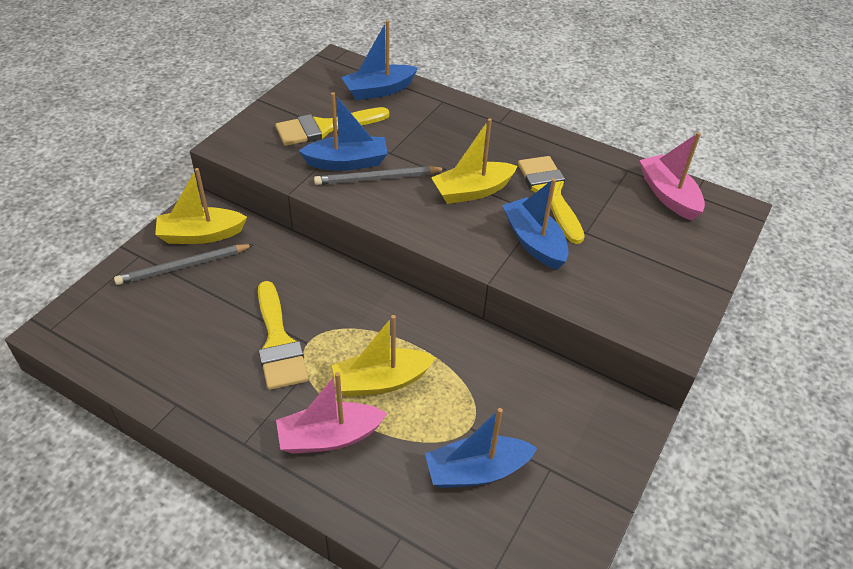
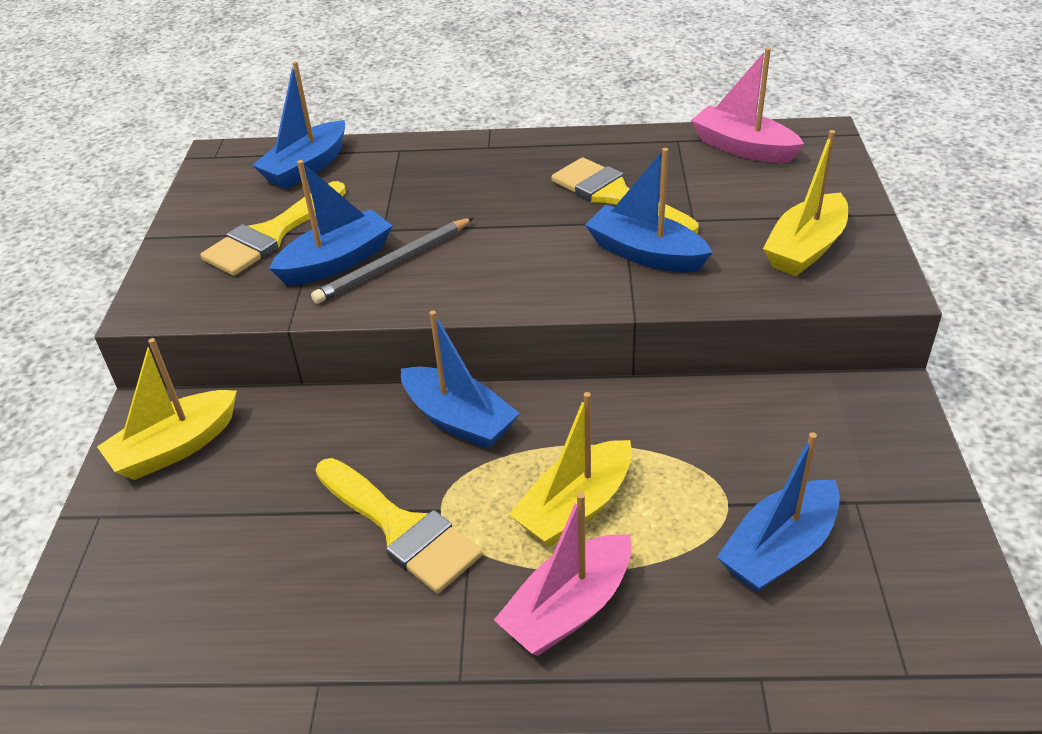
camera: 25 degrees left, 5 degrees down
(183, 266) = (182, 499): grey pencil -> none
(358, 294) = (459, 420): none -> blue boat
(472, 191) = (524, 230): yellow boat -> yellow boat (805, 248)

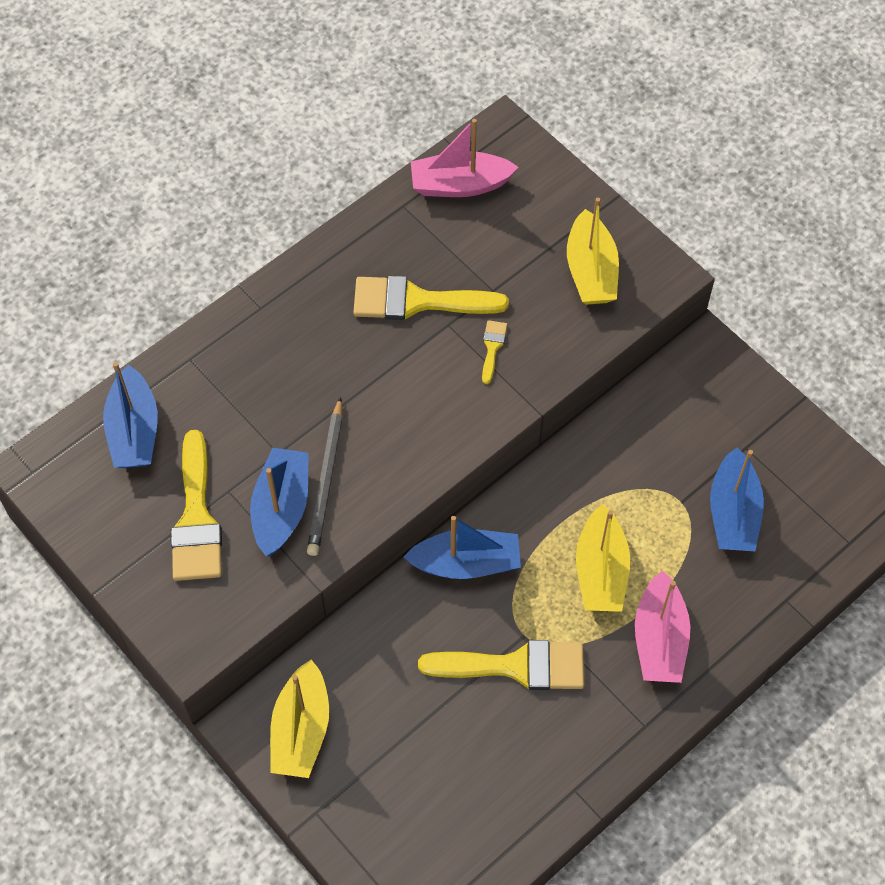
camera: 45 degrees left, 20 degrees up
(645, 254) = (492, 347): blue boat -> yellow brush

